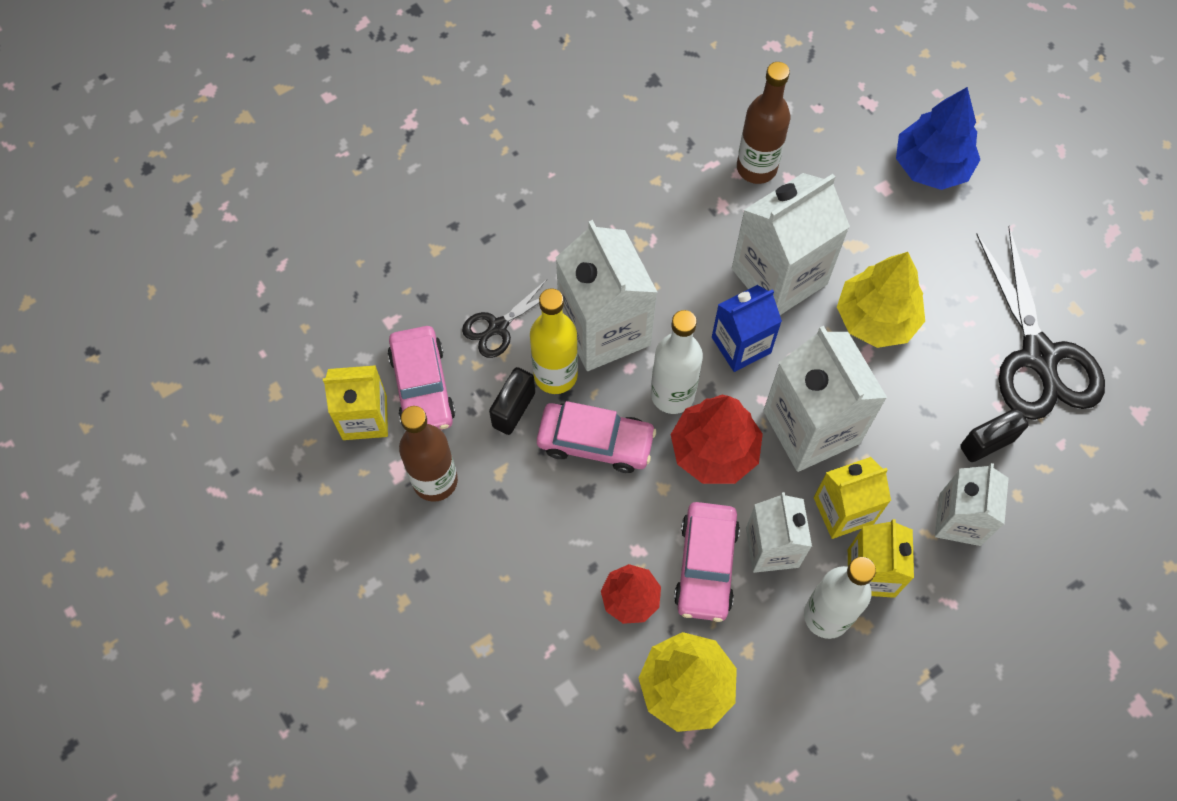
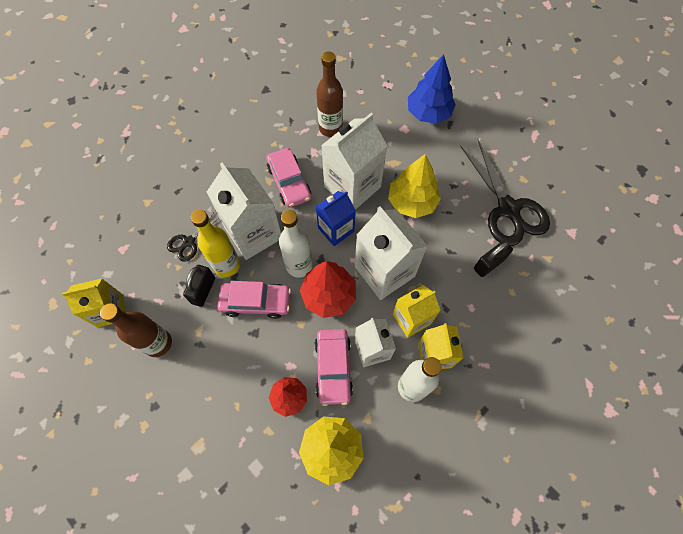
camera: 10 degrees left, 0 degrees up
(422, 386) = (145, 285): pink car -> pink car (289, 182)
(960, 519) = (481, 312): white carton -> none

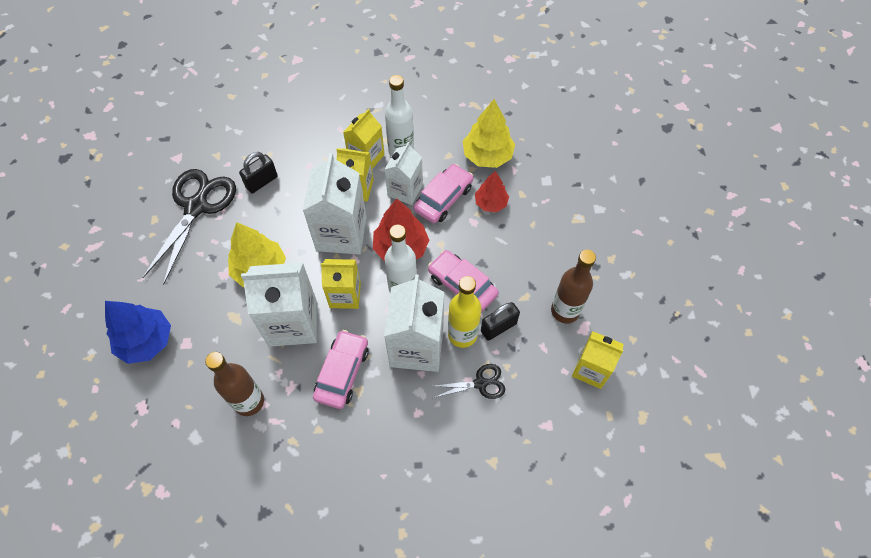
camera: 140 degrees left, 5 degrees down
(336, 229) = (345, 295): blue carton -> yellow carton
(488, 264) = (262, 182): black padlock -> black padlock turned 45 degrees counterclockwise

